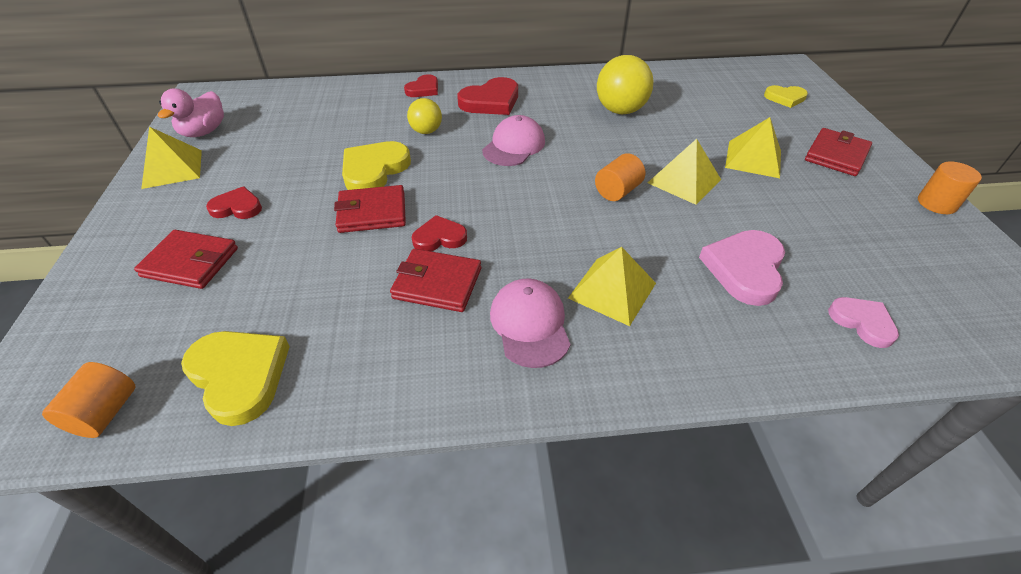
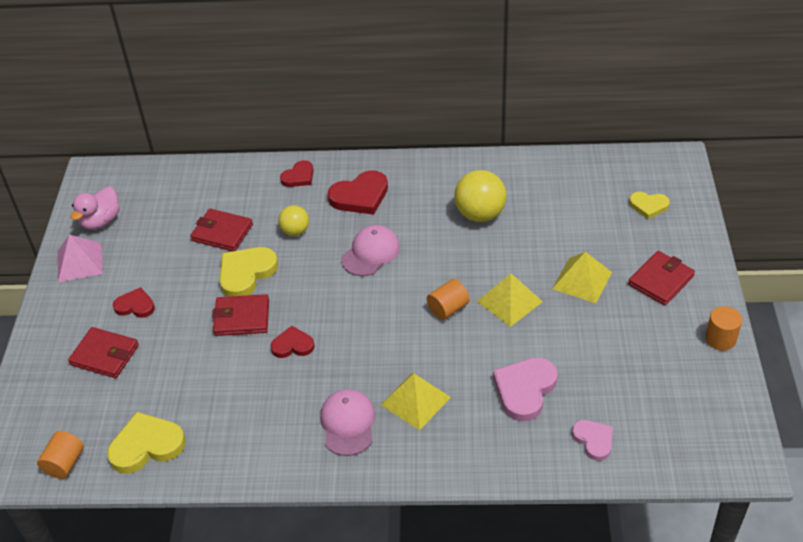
camera: 10 degrees right, 0 degrees up
(172, 168) = (80, 262): yellow pyramid -> pink pyramid
(239, 376) = (146, 446): yellow heart -> yellow heart turned 75 degrees counterclockwise
(437, 283) = (286, 386): red wallet -> red wallet (222, 232)

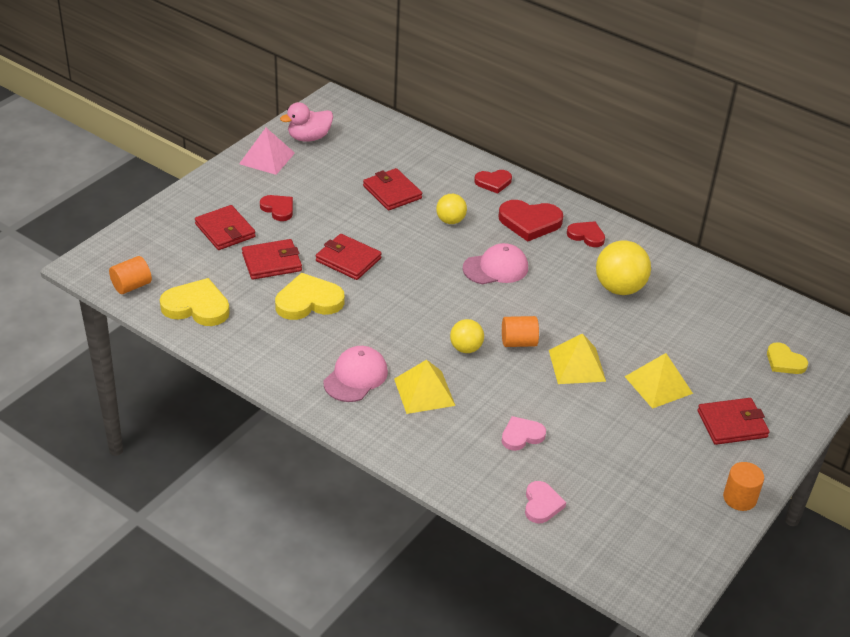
camera: 30 degrees right, 5 degrees down
(176, 360) = (272, 262): none -> red wallet
(246, 273) = (382, 230): yellow heart -> yellow heart (308, 301)
(292, 345) = (368, 300): red heart -> red heart (586, 236)
(412, 340) = (466, 348): none -> yellow ball
(525, 390) = (521, 435): pink heart -> pink heart, size x0.61

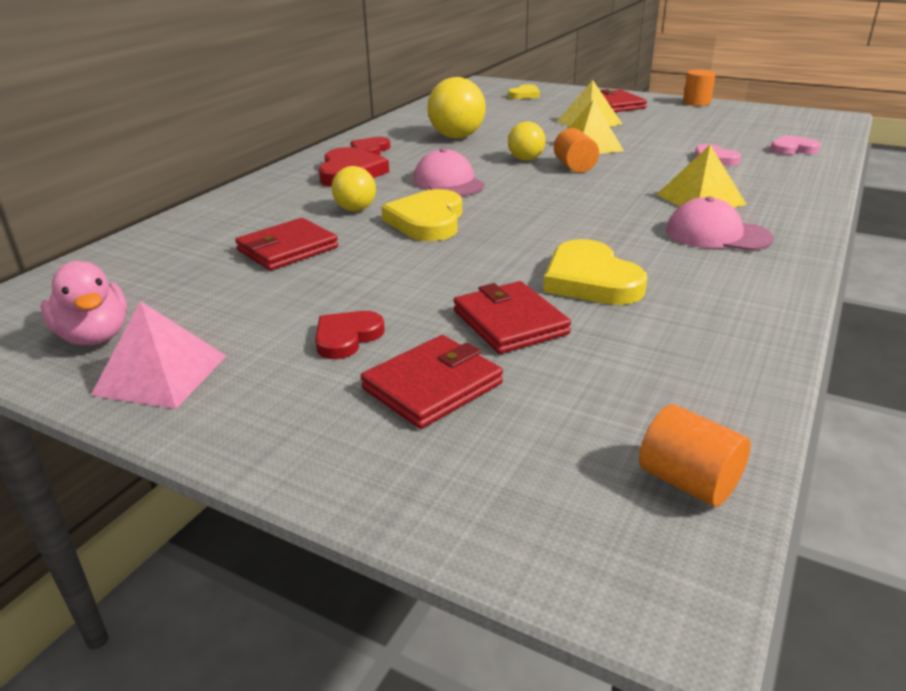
camera: 95 degrees left, 10 degrees down
(197, 307) = (685, 379): yellow heart -> yellow heart (427, 221)
(348, 260) = (472, 263): red wallet -> none
(466, 348) = (606, 186): yellow ball -> yellow ball (526, 159)
(493, 182) = (263, 193): red heart -> none

